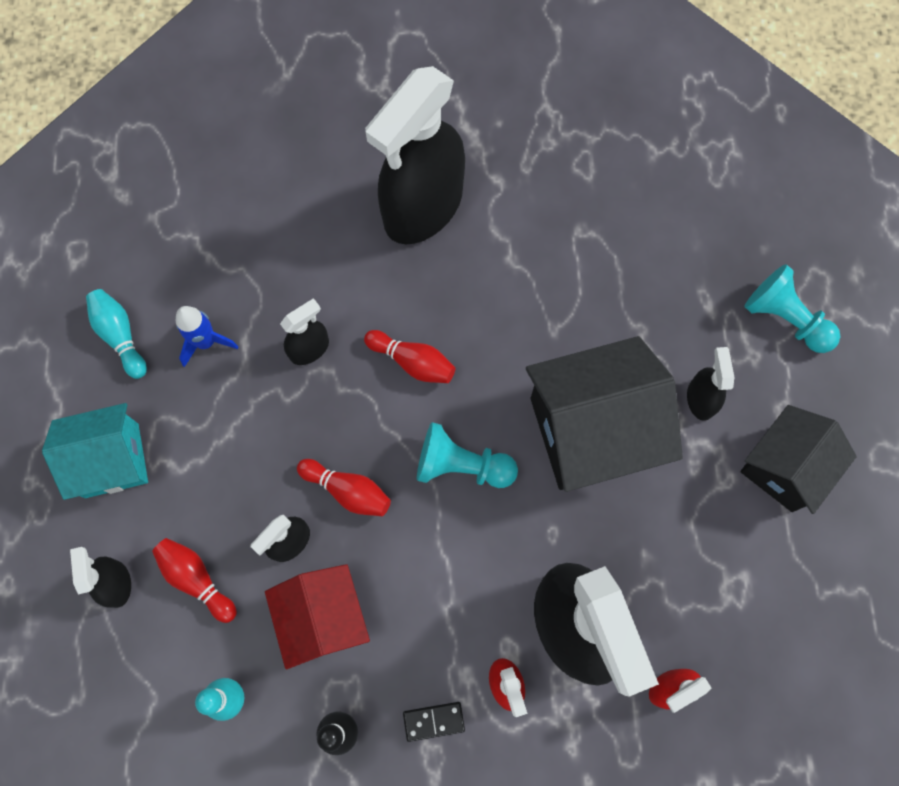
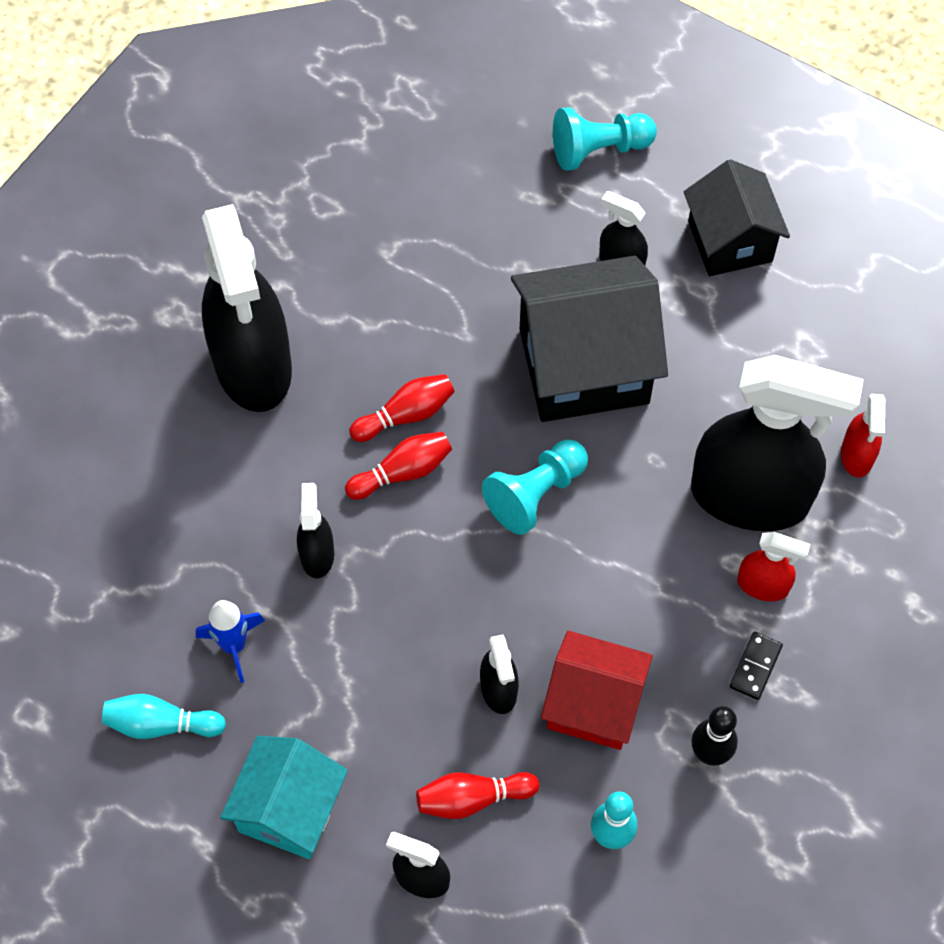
camera: 55 degrees left, 10 degrees down
(348, 491) = (486, 607): red bowling pin -> red bowling pin (406, 415)
(592, 430) = (584, 366): black house -> black house turned 60 degrees clockwise

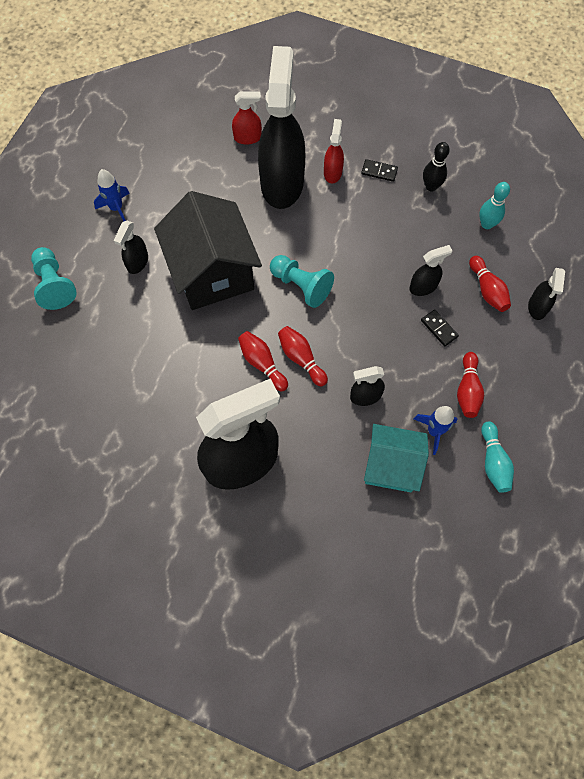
camera: 100 degrees left, 5 degrees up
(289, 810) = (521, 380): turquoise house -> turquoise house (391, 466)
(291, 715) = (467, 390): none -> red bowling pin
(413, 696) = (439, 328): none -> black domino
(593, 705) = (419, 241): red house -> none
(730, 241) = (116, 208): black house -> blue rocket

